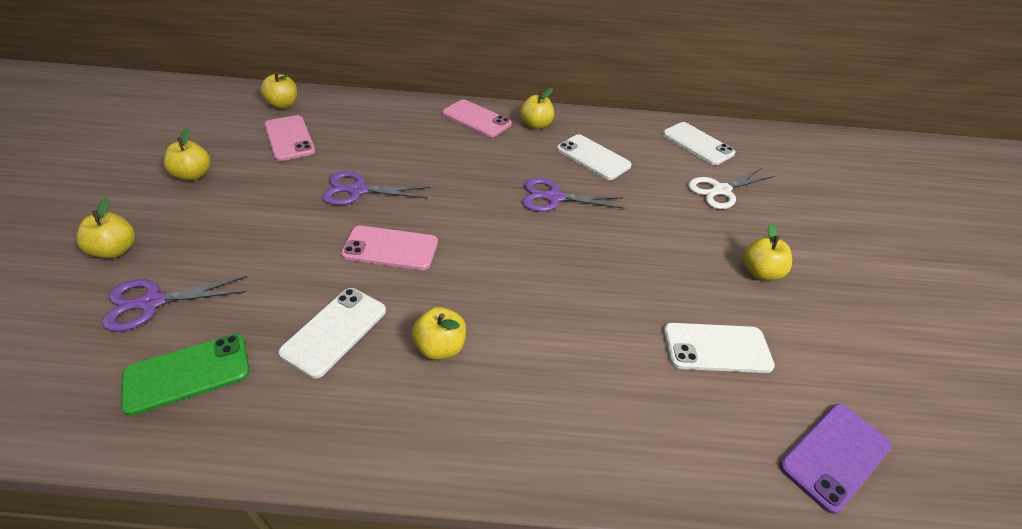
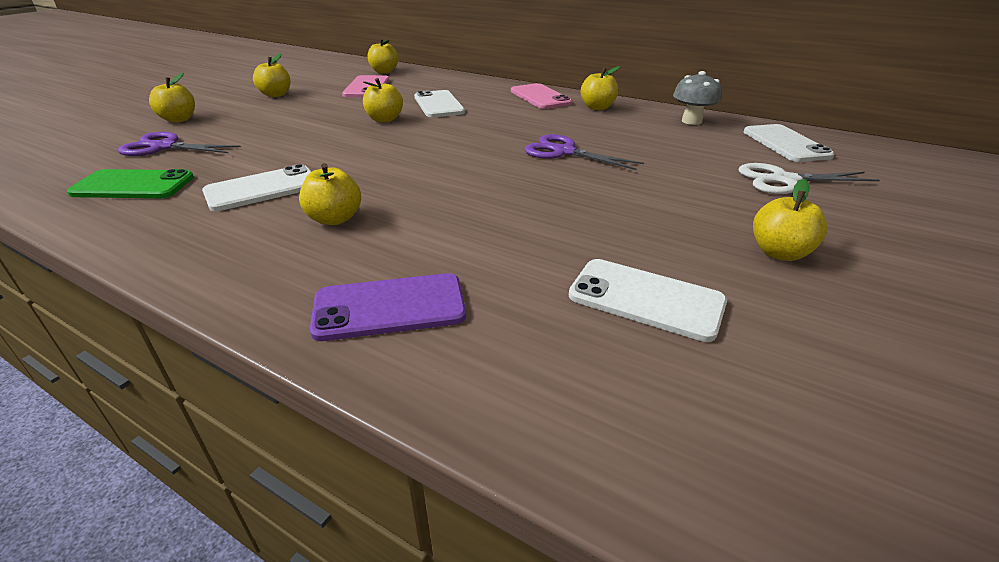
camera: 30 degrees right, 10 degrees down
(358, 190) = (384, 119): purple scissors -> yellow apple
(390, 248) = (369, 154): pink phone -> none
(593, 157) = (638, 134): white phone -> white phone (438, 104)
(619, 129) = (691, 121): none -> grey mushroom
(834, 455) = (738, 461): purple phone -> purple phone (389, 307)

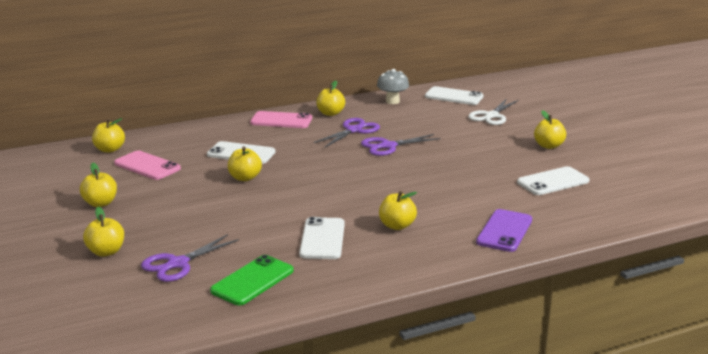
camera: 55 degrees left, 10 degrees down
(575, 127) = (354, 130): none -> purple scissors

